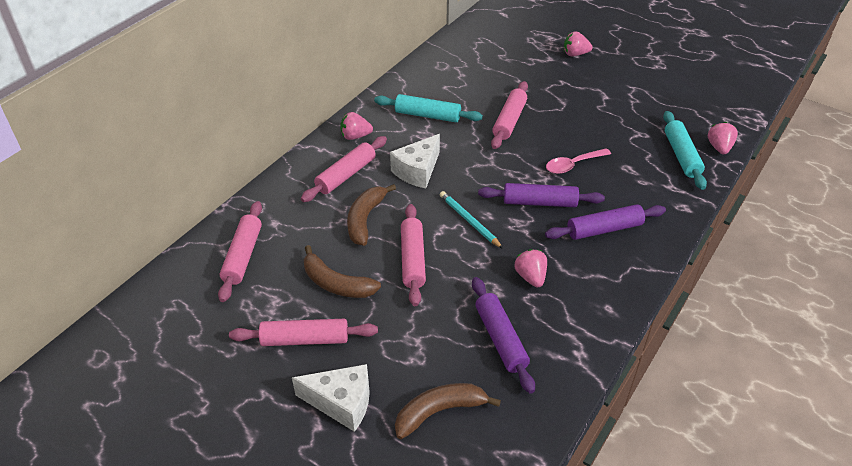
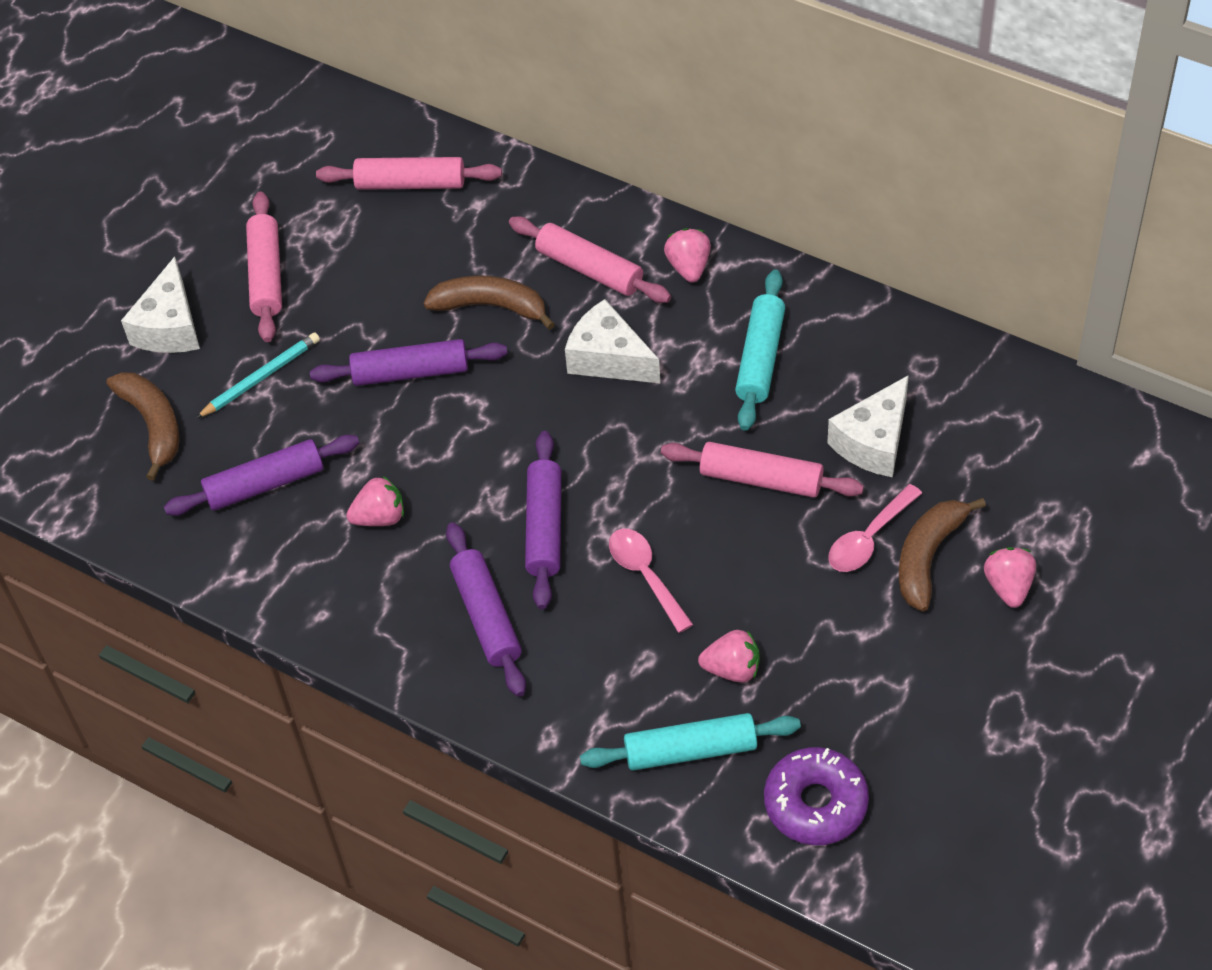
camera: 90 degrees right, 10 degrees up
(336, 283) = (362, 292): brown banana -> brown banana (928, 557)
(412, 259) = (410, 372): pink rolling pin -> purple rolling pin
(469, 221) = (495, 435): turquoise pencil -> turquoise pencil (261, 378)
(488, 84) = (873, 441): none -> white cheese
(548, 90) = (869, 538): none -> pink spoon
(704, 118) = (815, 803): none -> purple donut
(719, 148) = (722, 818): pink strawberry -> pink strawberry (732, 669)

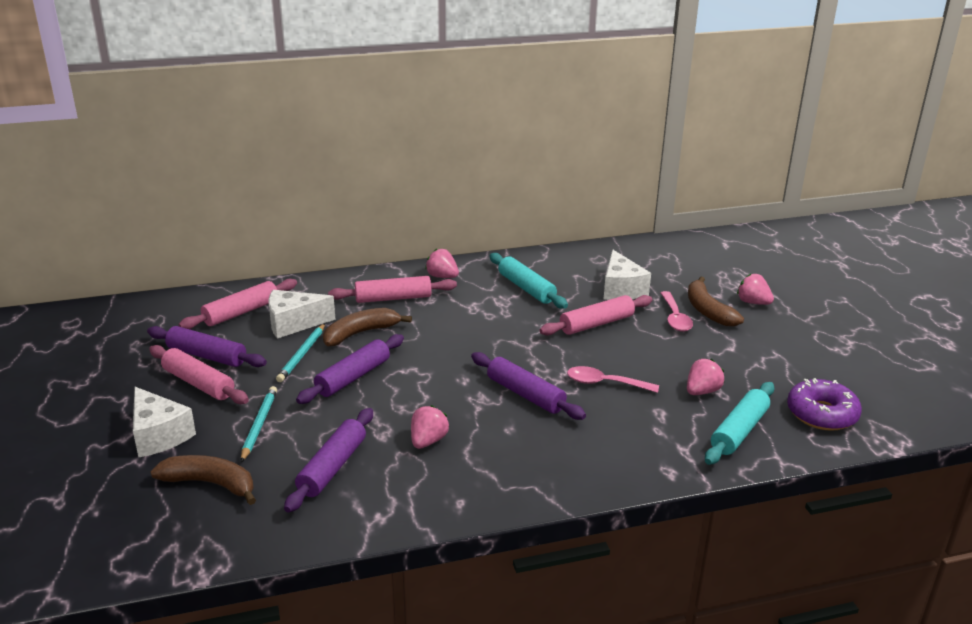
camera: 50 degrees left, 25 degrees down
(399, 299) = (302, 354): none -> turquoise pencil
(486, 616) = (554, 445): purple rolling pin -> purple rolling pin (207, 356)
(608, 358) = (454, 321): white cheese -> white cheese (293, 323)

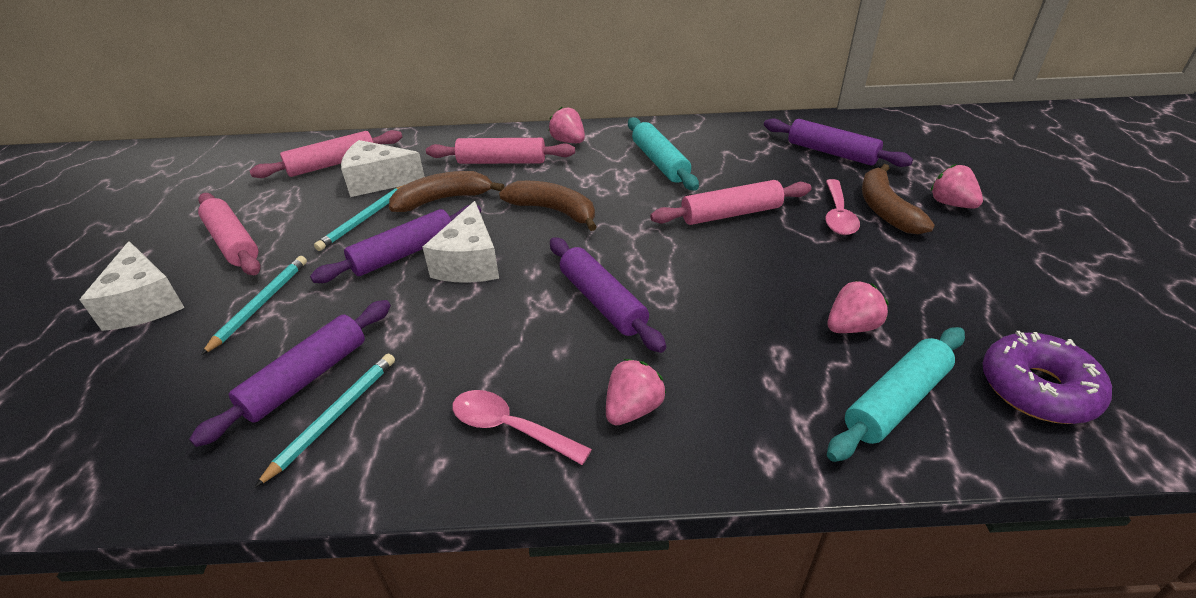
camera: 15 degrees right, 10 degrees up
(207, 356) = (264, 210): purple rolling pin -> purple rolling pin (831, 152)
(210, 484) = (151, 381): brown banana -> brown banana (554, 211)
(370, 487) = (334, 417): none -> turquoise pencil
(428, 441) = (446, 355): pink strawberry -> pink strawberry (633, 409)
(605, 383) = (715, 298): pink spoon -> pink spoon (510, 428)
(621, 289) = (776, 172): white cheese -> white cheese (469, 263)

